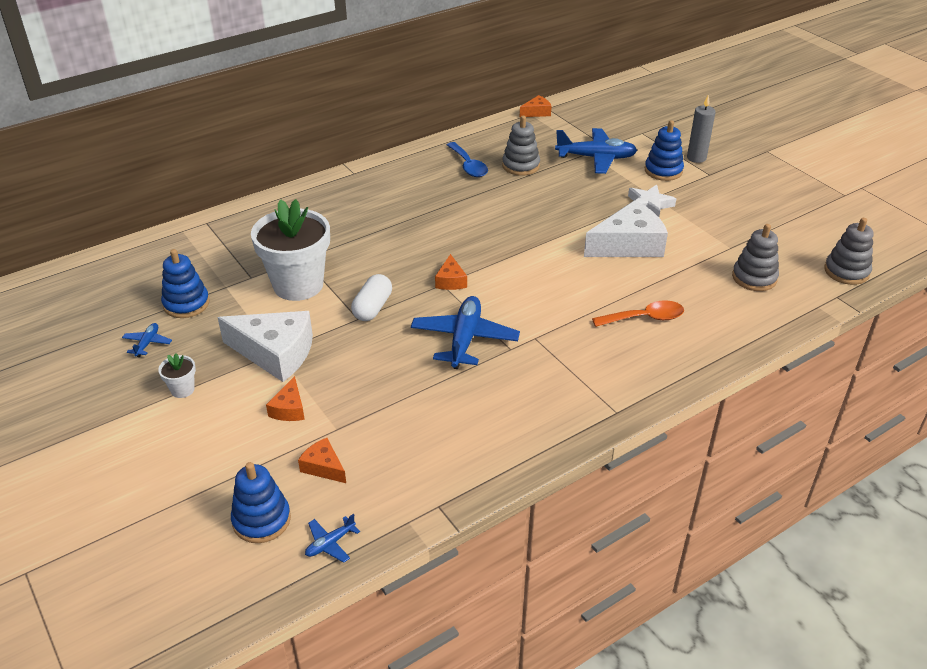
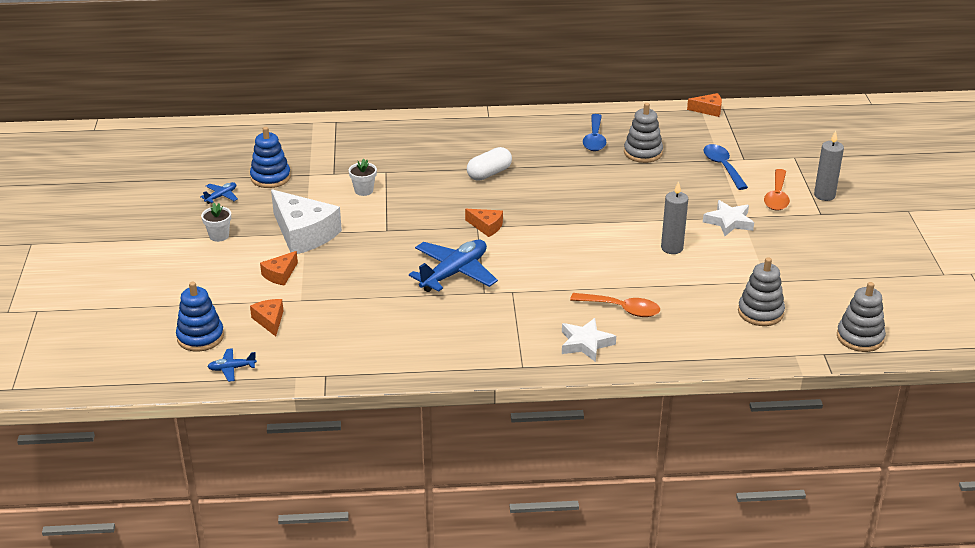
camera: 30 degrees right, 5 degrees down
(298, 285) = (364, 190): white flower pot -> white flower pot, size x0.41
(372, 308) = (405, 226): white capsule -> white capsule (489, 173)
(451, 281) = (486, 226): orange cheese -> orange cheese turned 90 degrees counterclockwise
(596, 158) = (722, 166): blue plane -> blue spoon
(628, 244) = (672, 248): white cheese -> grey candle
(648, 364) = (585, 343): none -> white star
(663, 171) = (777, 197): blue stacking toy -> orange spoon

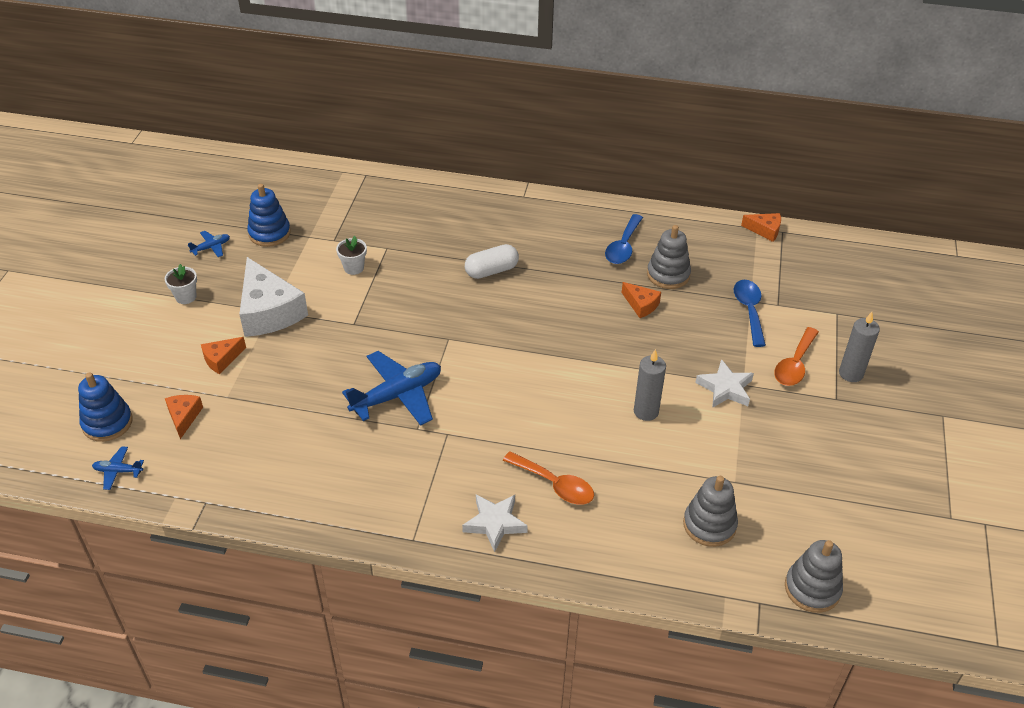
camera: 15 degrees right, 10 degrees up
(486, 226) = (458, 340): orange cheese -> orange cheese (641, 305)

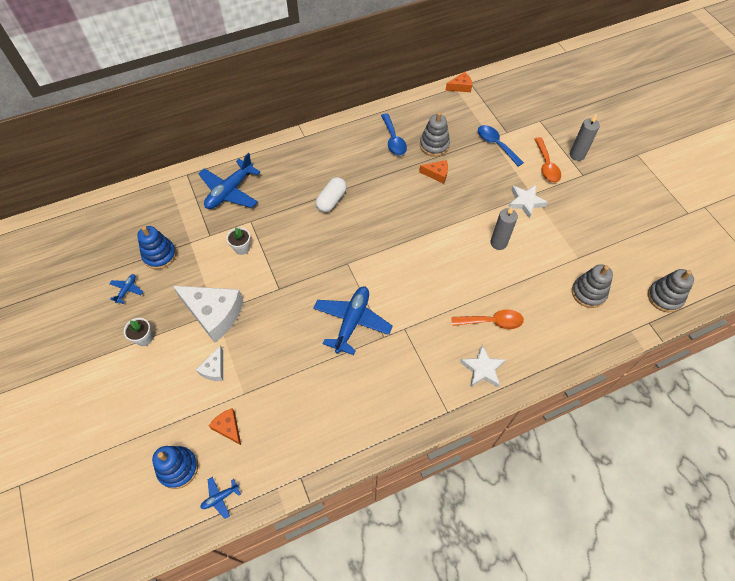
camera: 35 degrees left, 15 degrees up
(221, 359) = (214, 369): orange cheese -> white cheese
(393, 210) = (230, 191): none -> blue plane

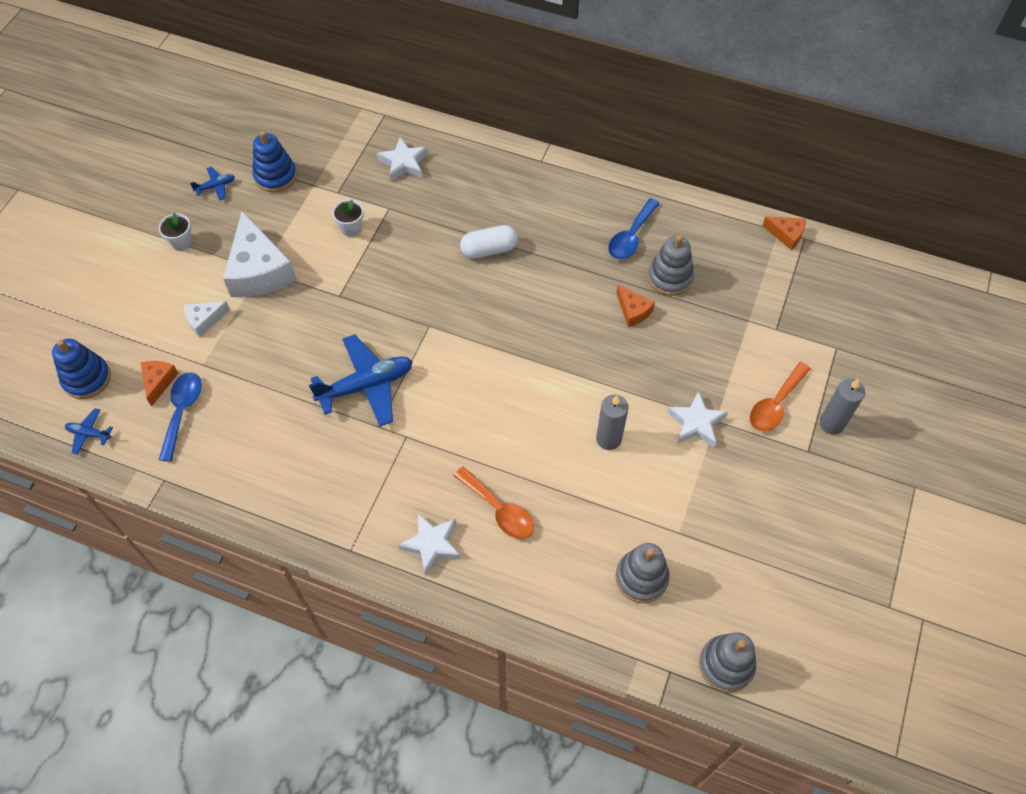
camera: 45 degrees right, 0 degrees up
(230, 191) = (404, 163): blue plane -> white star
(496, 144) = (744, 332): blue spoon -> blue spoon (182, 411)

